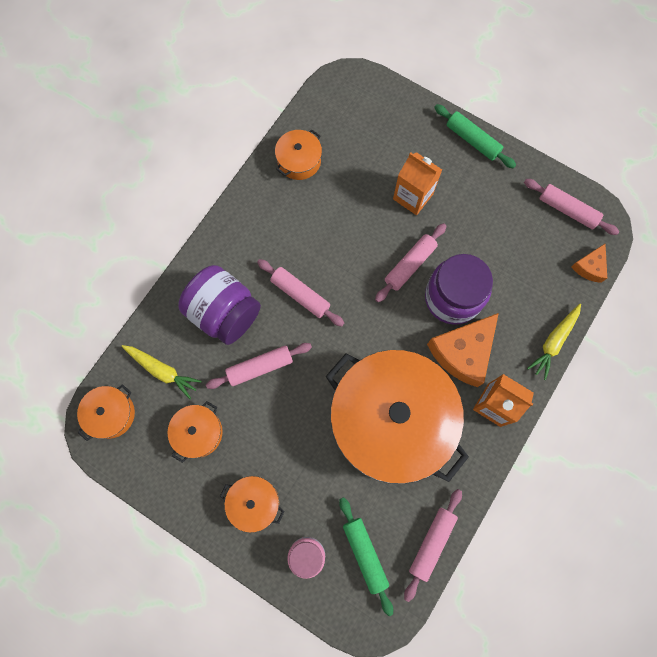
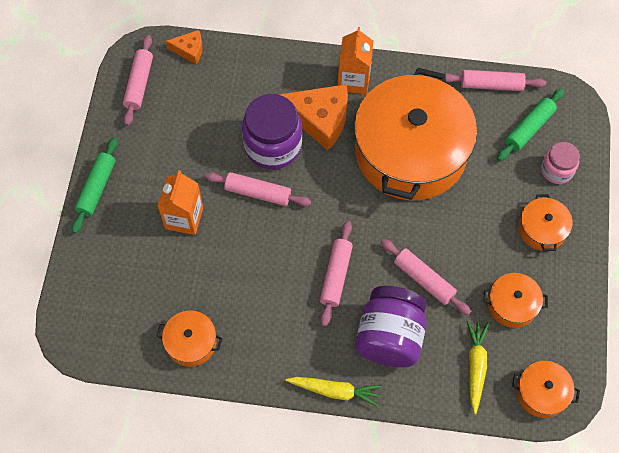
camera: 115 degrees left, 10 degrees down
(553, 342) = (274, 55): yellow carrot -> yellow carrot (335, 391)

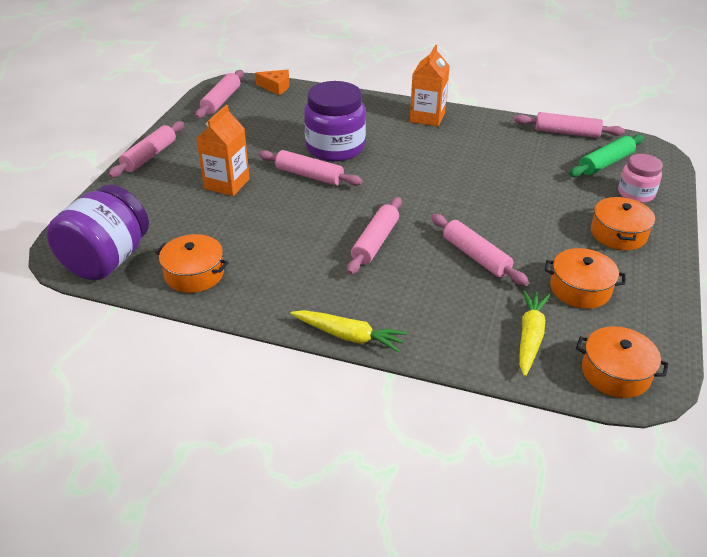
camera: 10 degrees right, 25 degrees down
(97, 188) = (149, 156): green rolling pin -> pink rolling pin
(320, 119) = (387, 137): orange cheese -> none
(389, 337) = (426, 298): purple jar -> purple jar (107, 260)
(410, 152) = (476, 165): orange pot -> none

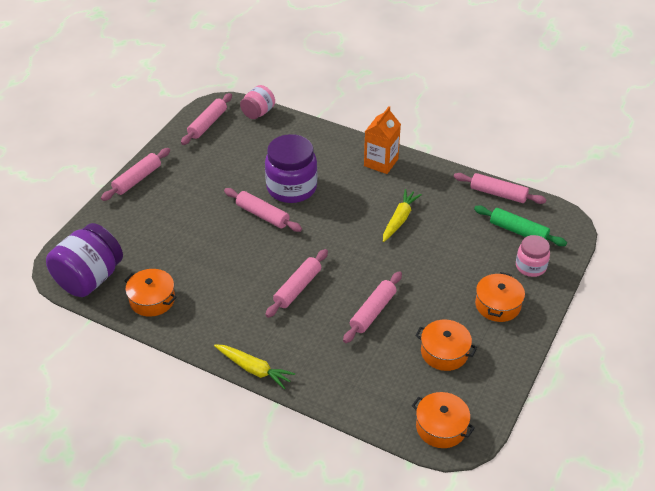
camera: 10 degrees right, 5 degrees up
(227, 184) = (194, 216): orange carton -> none
(276, 87) = (258, 113): orange cheese -> pink jar
(475, 256) = (373, 312): pink rolling pin -> pink rolling pin turned 60 degrees clockwise
(530, 337) = (388, 388): yellow carrot -> yellow carrot (399, 219)
(605, 163) = (518, 231): green rolling pin -> green rolling pin turned 60 degrees clockwise

